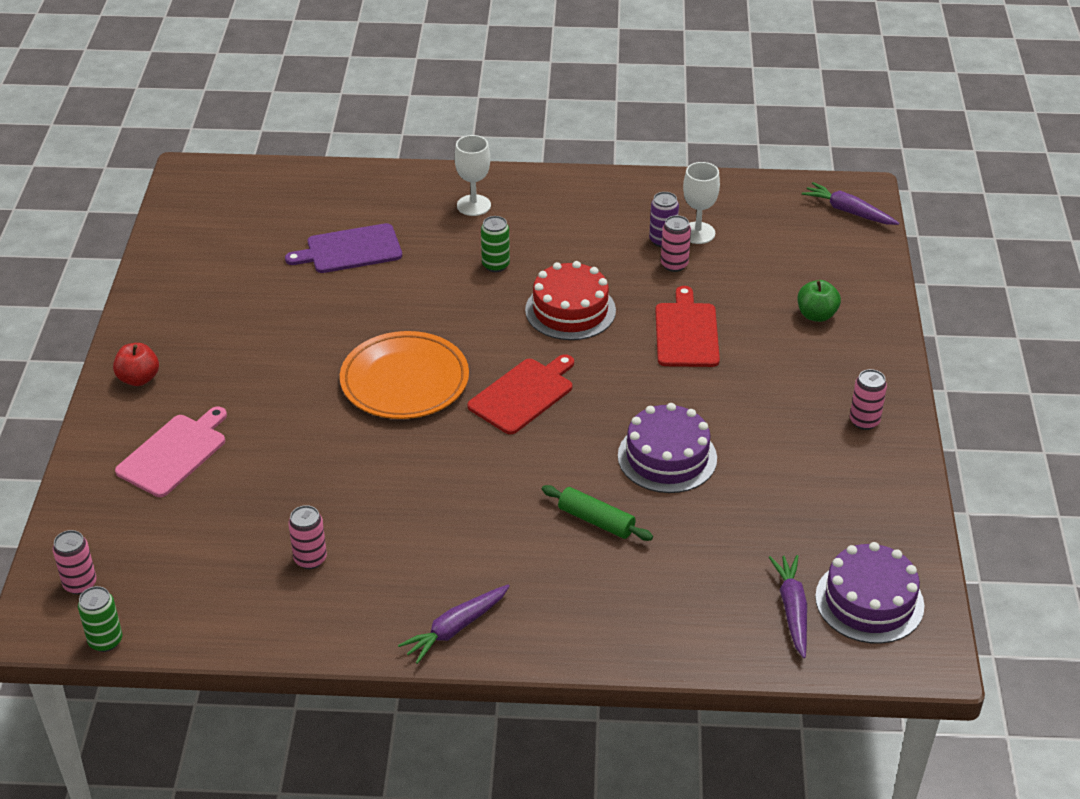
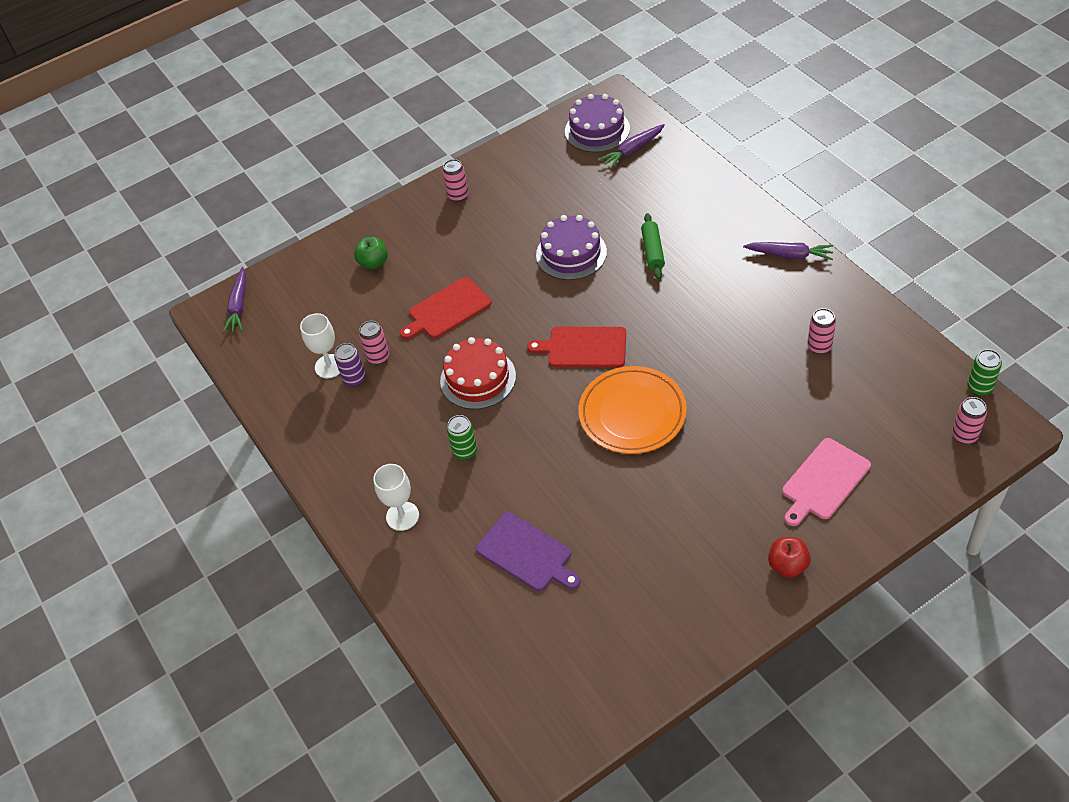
camera: 120 degrees left, 10 degrees up
(174, 453) = (824, 481): pink cutting board -> pink cutting board turned 45 degrees counterclockwise

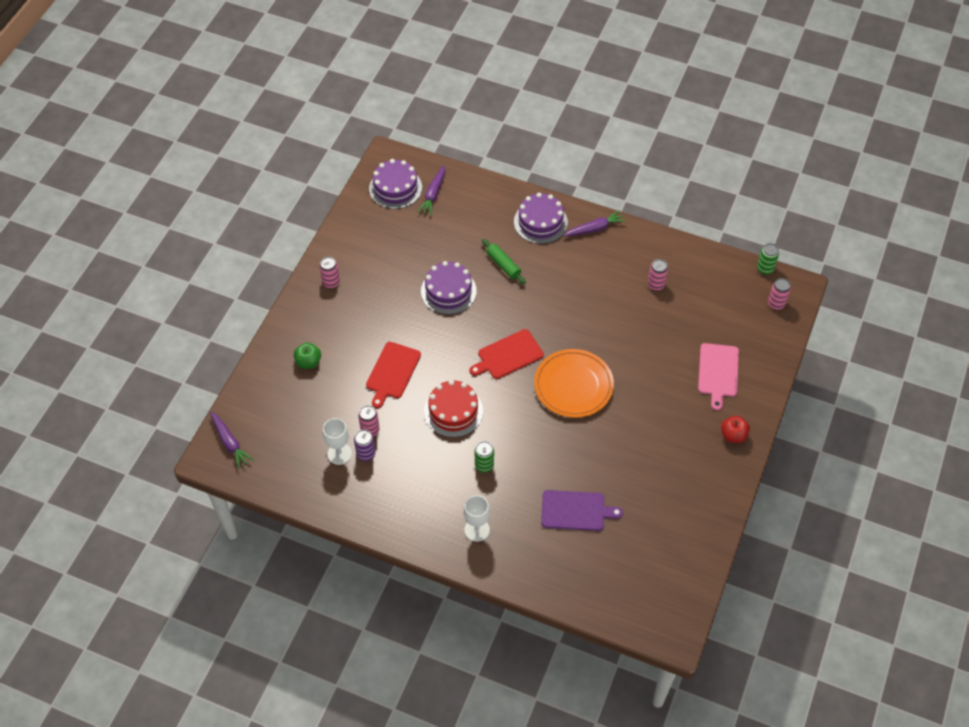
camera: 40 degrees left, 5 degrees up
(730, 223) = (540, 222): none -> purple cake

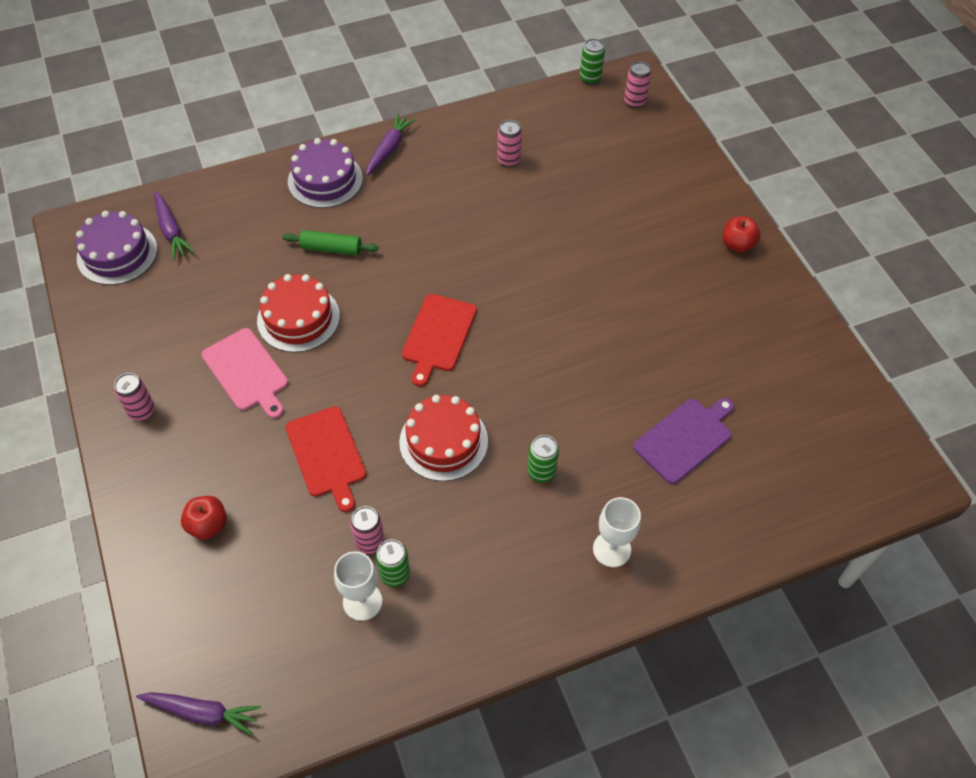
camera: 45 degrees left, 0 degrees up
(308, 362) = (208, 525): green apple -> red apple
(366, 454) = (395, 574): purple can -> green can
(448, 291) = (298, 318): purple cake -> red cake
(573, 385) = (539, 314): orange plate -> none
(718, 372) = (657, 198): pink cutting board -> pink cutting board (247, 372)

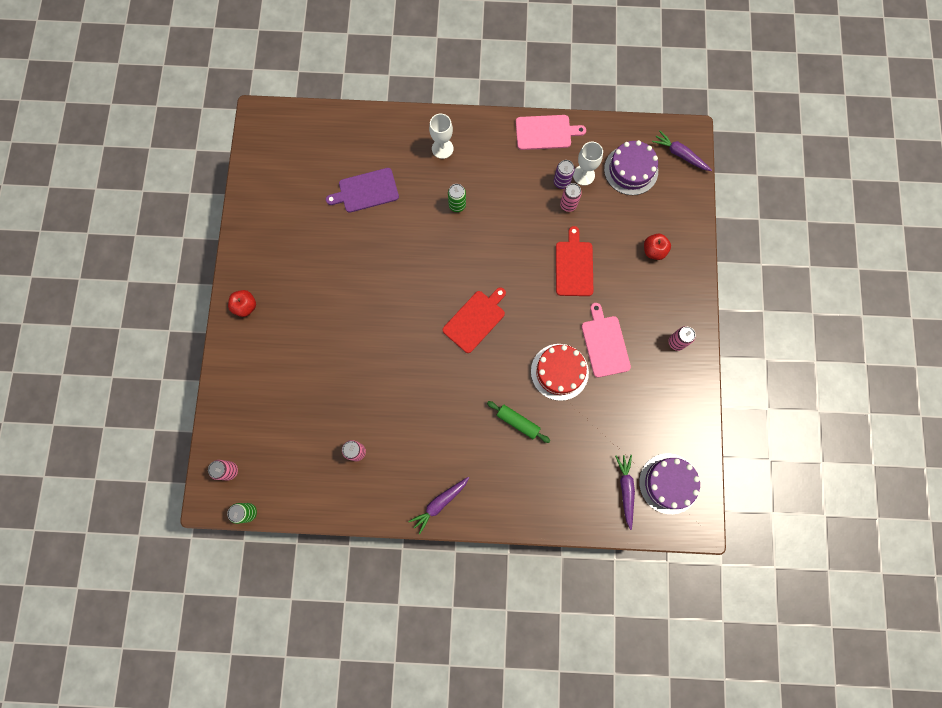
camera: 155 degrees left, 20 degrees up
(325, 180) = (499, 492): purple cake -> purple cake (631, 170)
(395, 574) = (561, 182): green can -> purple can
(443, 441) = (503, 246): red cake -> none
(457, 651) = (545, 132): none -> pink cutting board

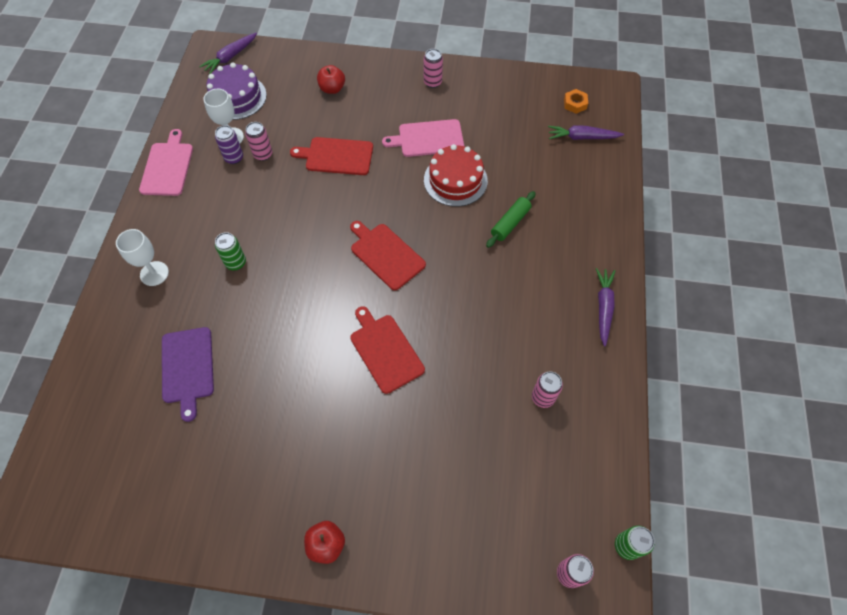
camera: 85 degrees left, 15 degrees down
(388, 329) = (385, 351): none -> red cutting board
(439, 503) = (603, 307): purple carrot -> purple carrot turned 135 degrees counterclockwise
(669, 483) = (575, 104): purple cake -> orange nut

